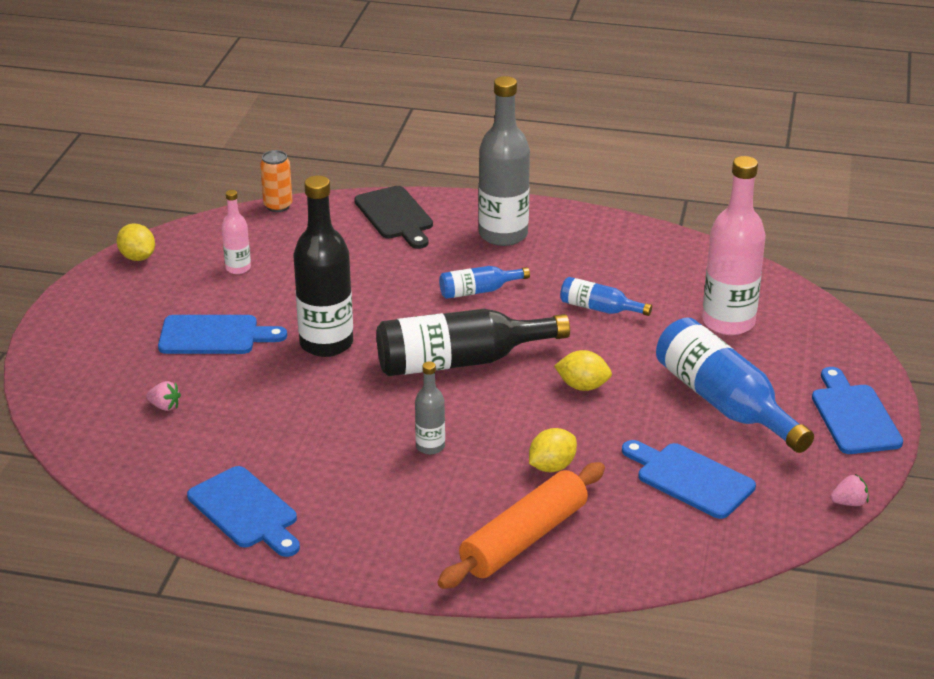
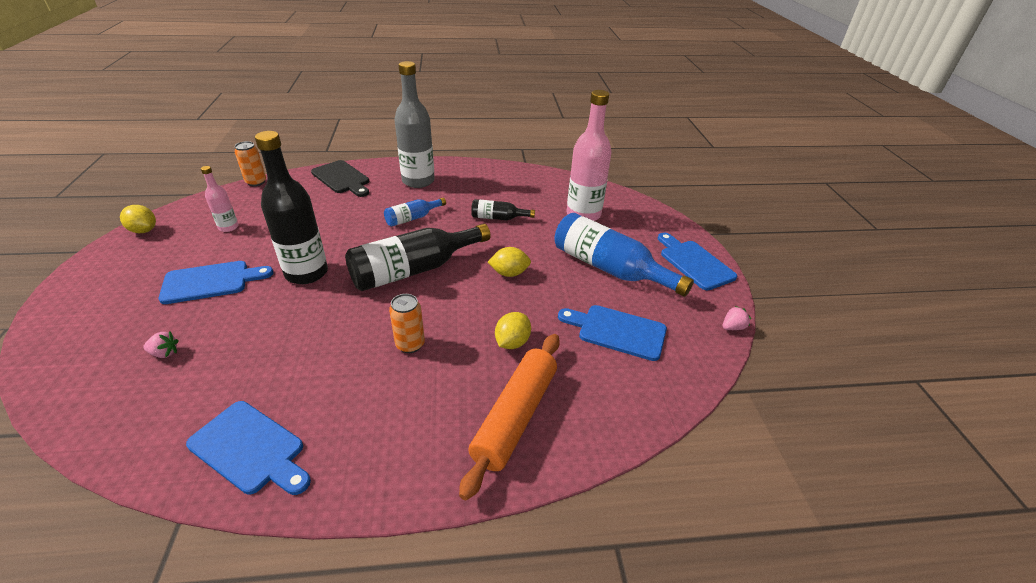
camera: 20 degrees left, 5 degrees up
(430, 446) = (410, 344): grey bottle -> orange can
(599, 308) = (498, 218): blue bottle -> black bottle

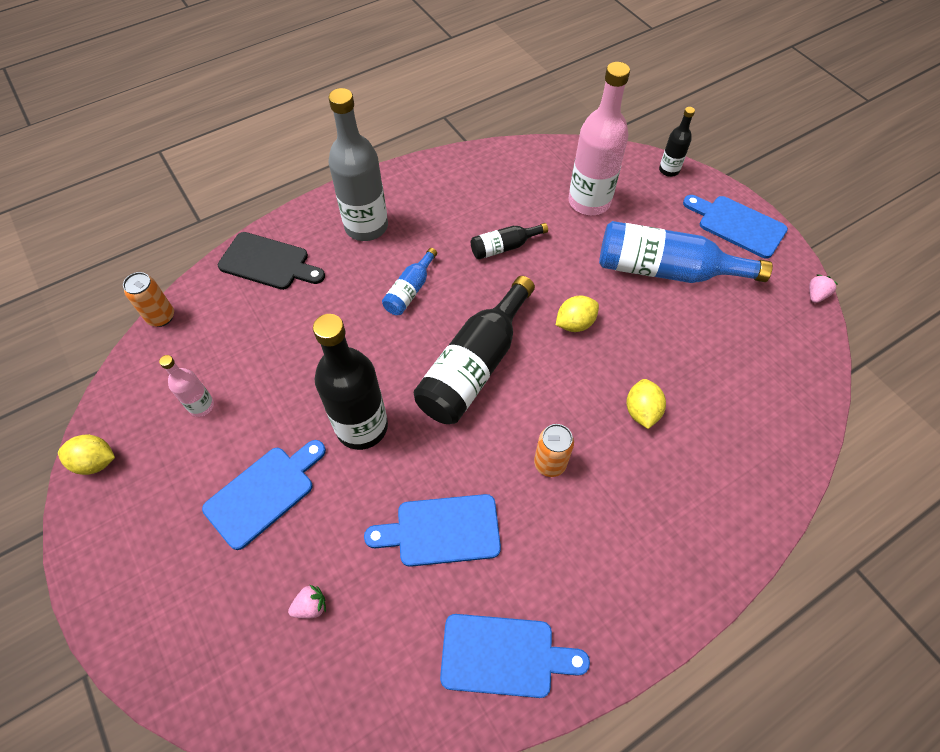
camera: 25 degrees left, 20 degrees up
(515, 416) = (703, 493): orange rolling pin -> none
(617, 331) = (724, 350): blue cutting board -> blue cutting board (442, 531)
(662, 217) = (669, 170): none -> black bottle

